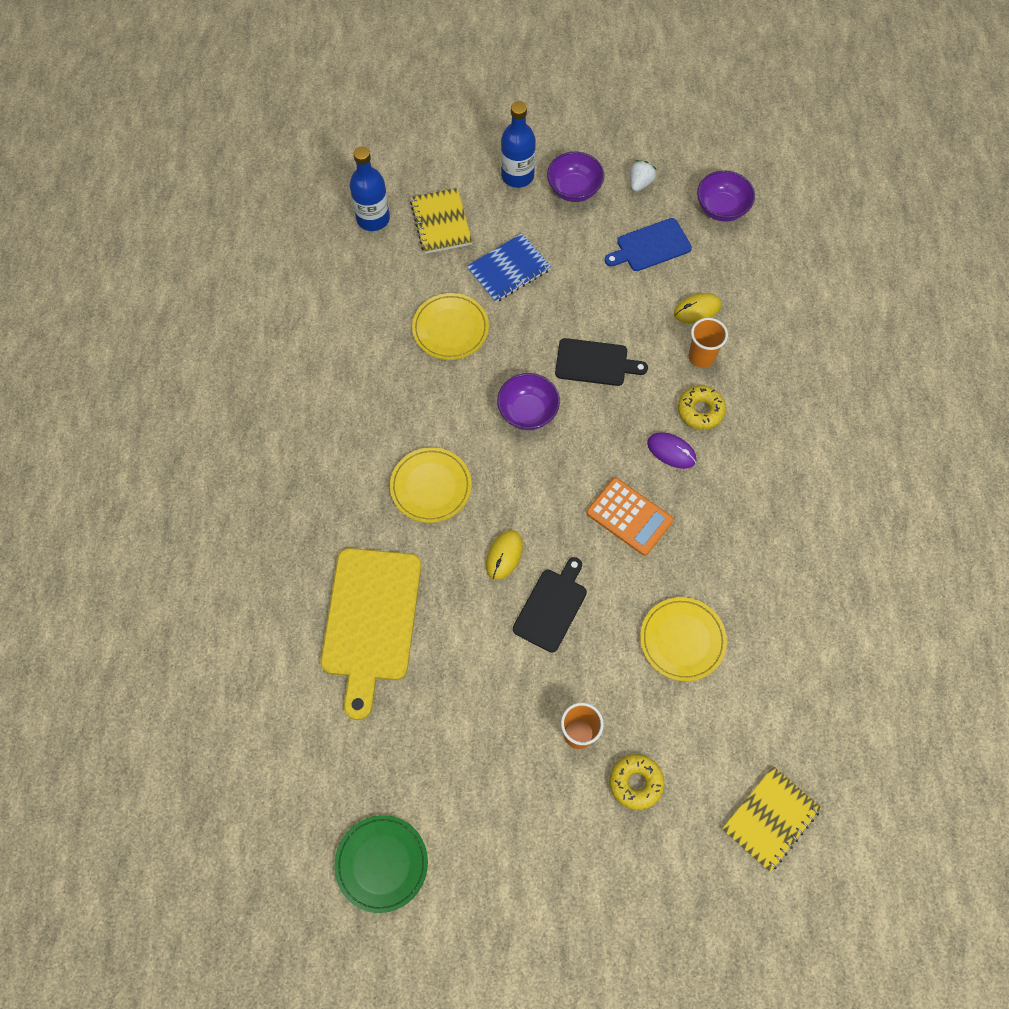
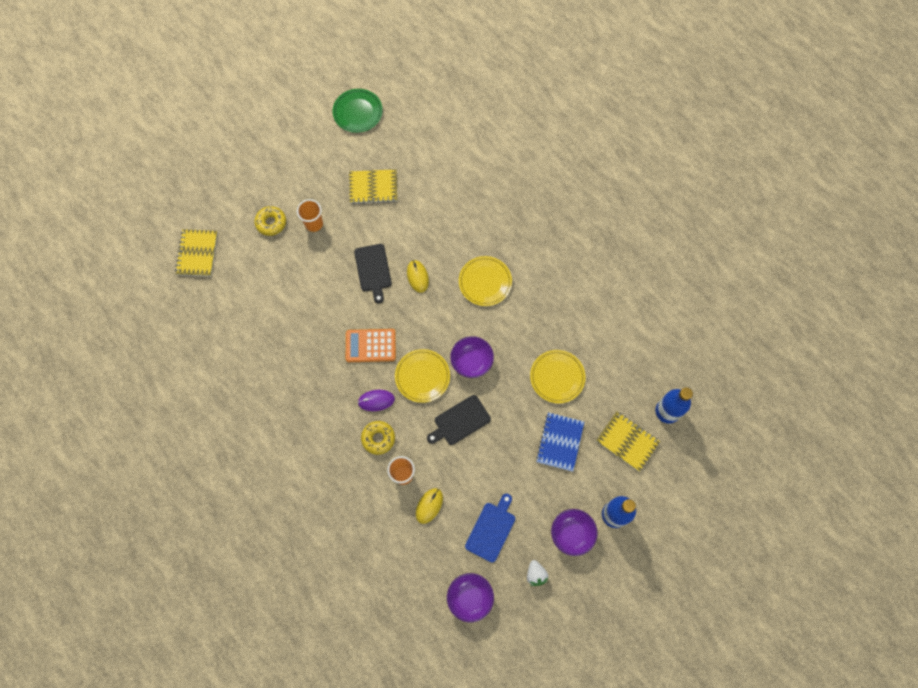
camera: 140 degrees right, 5 degrees up
(371, 621) = (453, 198): yellow cutting board -> none
(458, 723) = (373, 187): none -> yellow notebook
(682, 640) = (296, 303): yellow plate -> yellow plate (422, 376)

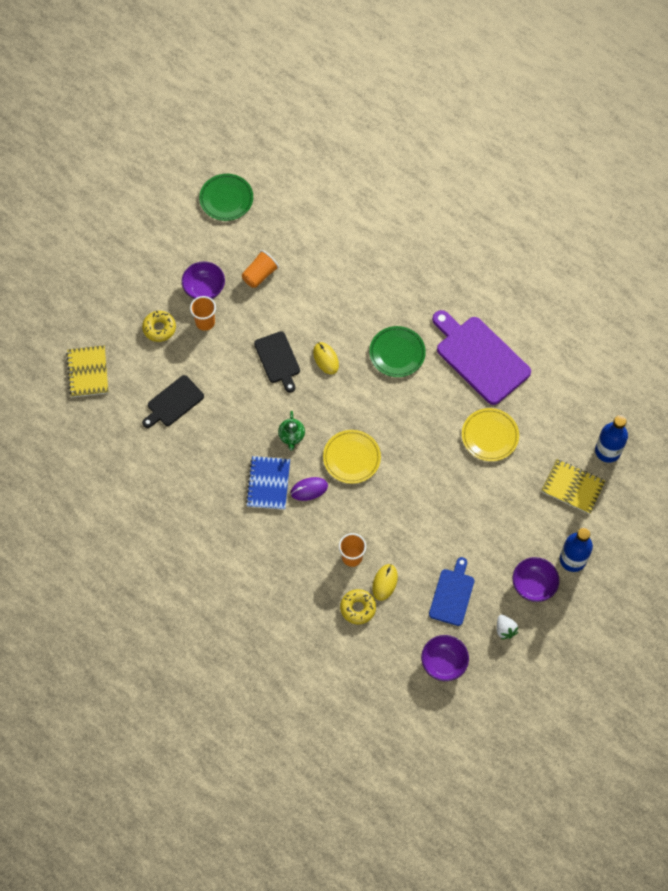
camera: 10 degrees left, 5 degrees down
(370, 346) = (291, 436): orange calculator -> green teapot
(373, 187) = (260, 275): yellow notebook -> orange cup
(378, 438) = (319, 526): yellow donut -> yellow donut (358, 608)
(460, 421) = (399, 495): black cutting board -> black cutting board (173, 402)
(471, 361) = (399, 435): purple bowl -> purple bowl (204, 289)
(485, 282) = (397, 353): yellow plate -> green plate
(559, 442) = (504, 499): blue notebook -> blue notebook (268, 483)
(562, 299) = (480, 357): none -> purple cutting board

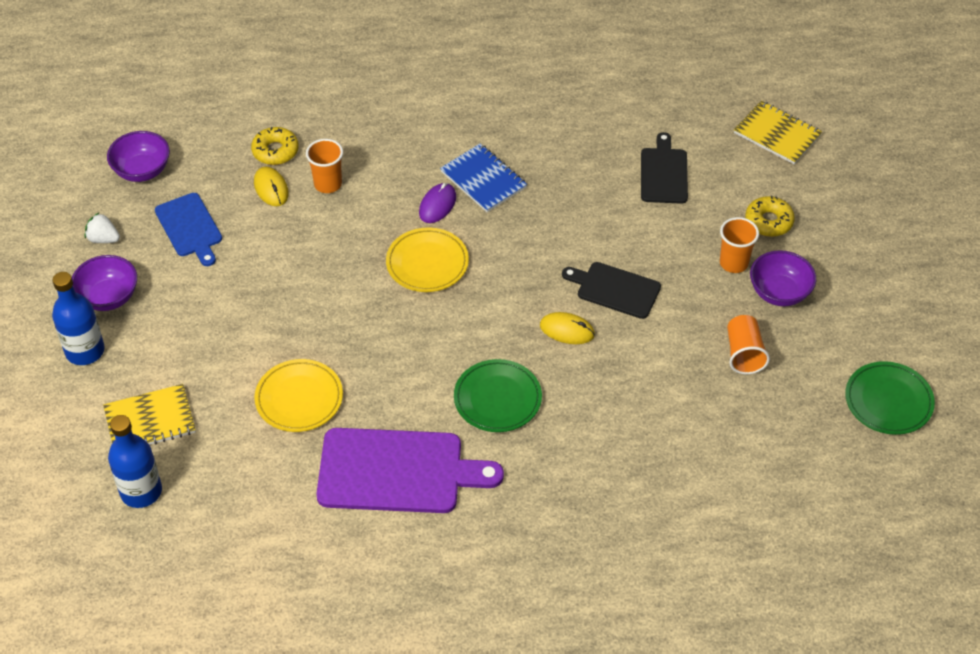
camera: 135 degrees right, 15 degrees down
(291, 436) = (512, 234): green teapot -> none

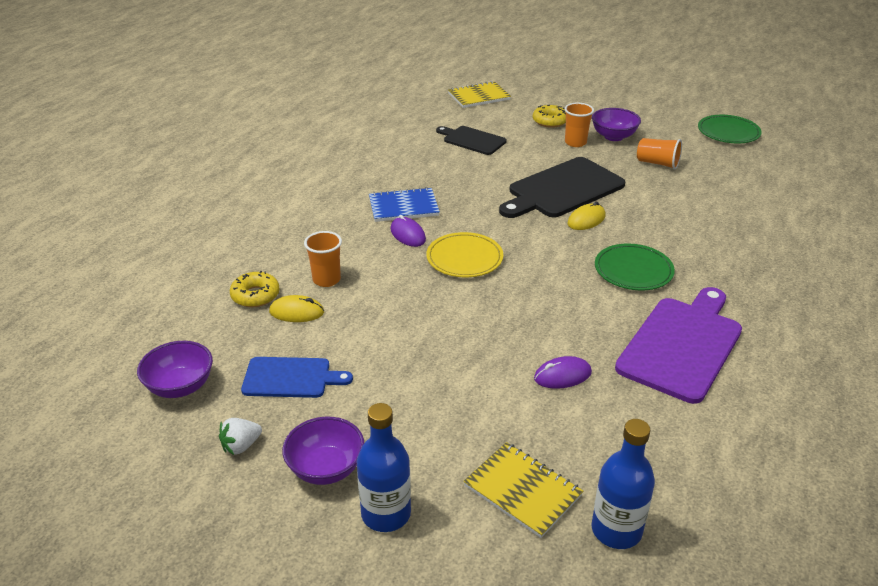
camera: 60 degrees left, 15 degrees down
(150, 421) = (522, 490): yellow notebook -> yellow notebook turned 60 degrees counterclockwise
(299, 398) = (562, 375): yellow plate -> purple mouse
(615, 289) = (562, 189): black cutting board -> black cutting board, size x1.72

